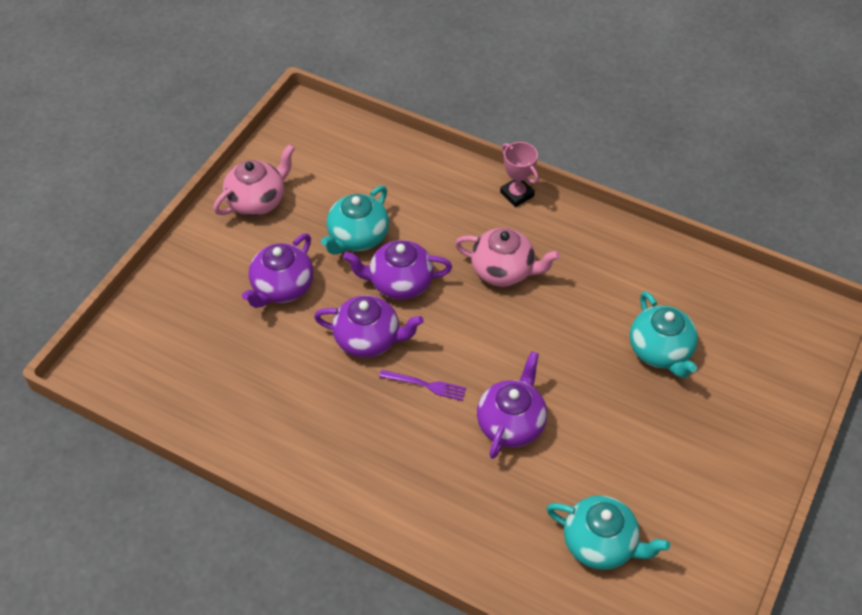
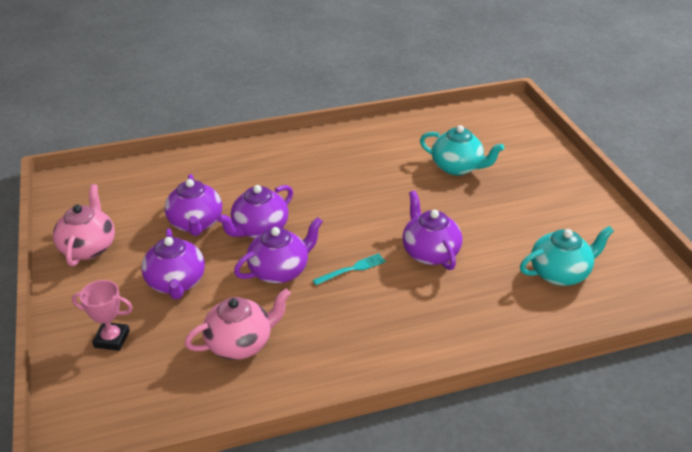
camera: 45 degrees left, 15 degrees down
(357, 237) = (196, 223): turquoise teapot -> purple teapot
(426, 385) = (352, 269): purple fork -> turquoise fork
(503, 271) = (318, 184): pink teapot -> pink teapot (240, 343)
(517, 194) = (273, 145): pink trophy -> pink trophy (112, 339)

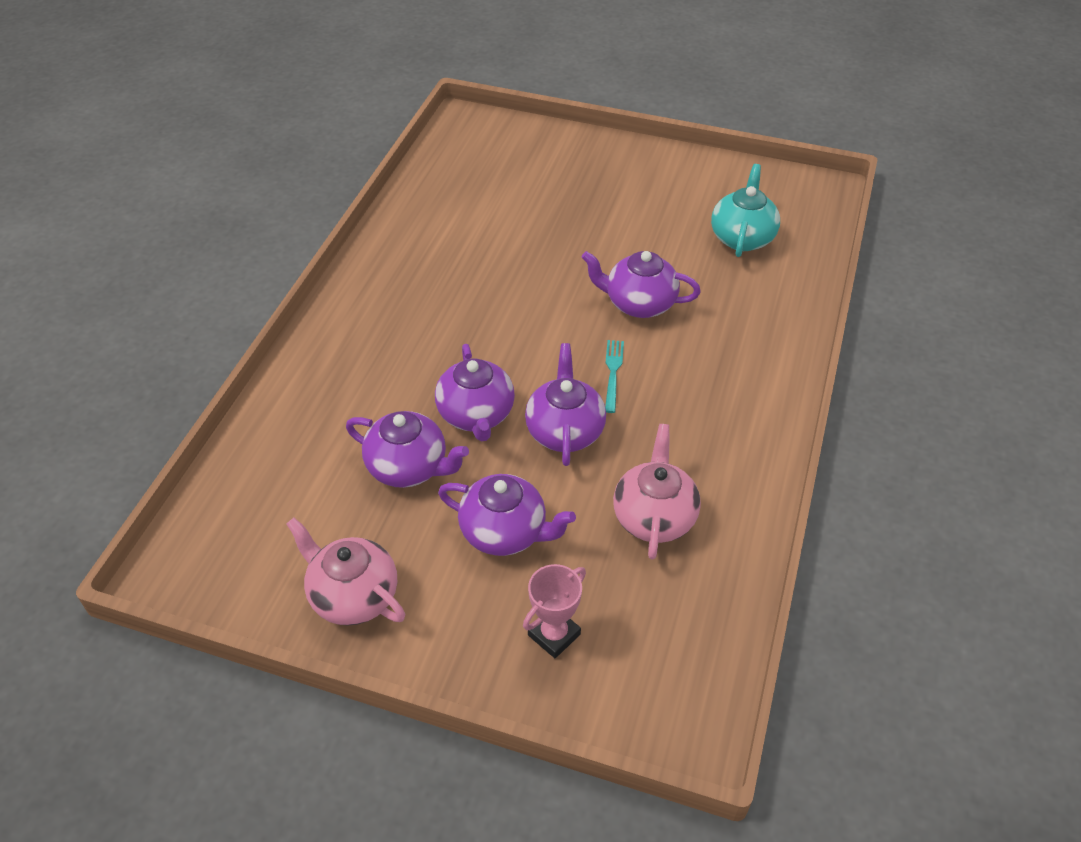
camera: 55 degrees left, 10 degrees up
(457, 167) = (524, 211): turquoise teapot -> none

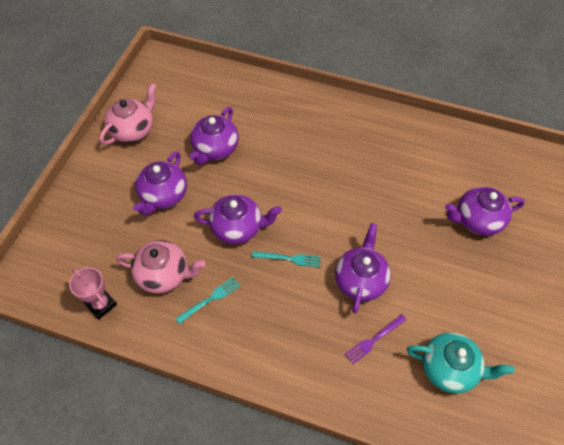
camera: 90 degrees right, 10 degrees up
(476, 415) = (253, 180): purple teapot -> purple teapot (477, 220)
(554, 635) = (92, 218): pink trophy -> pink trophy (101, 304)
(687, 457) = (210, 299): none -> turquoise fork
(718, 295) = (374, 340): none -> purple fork

